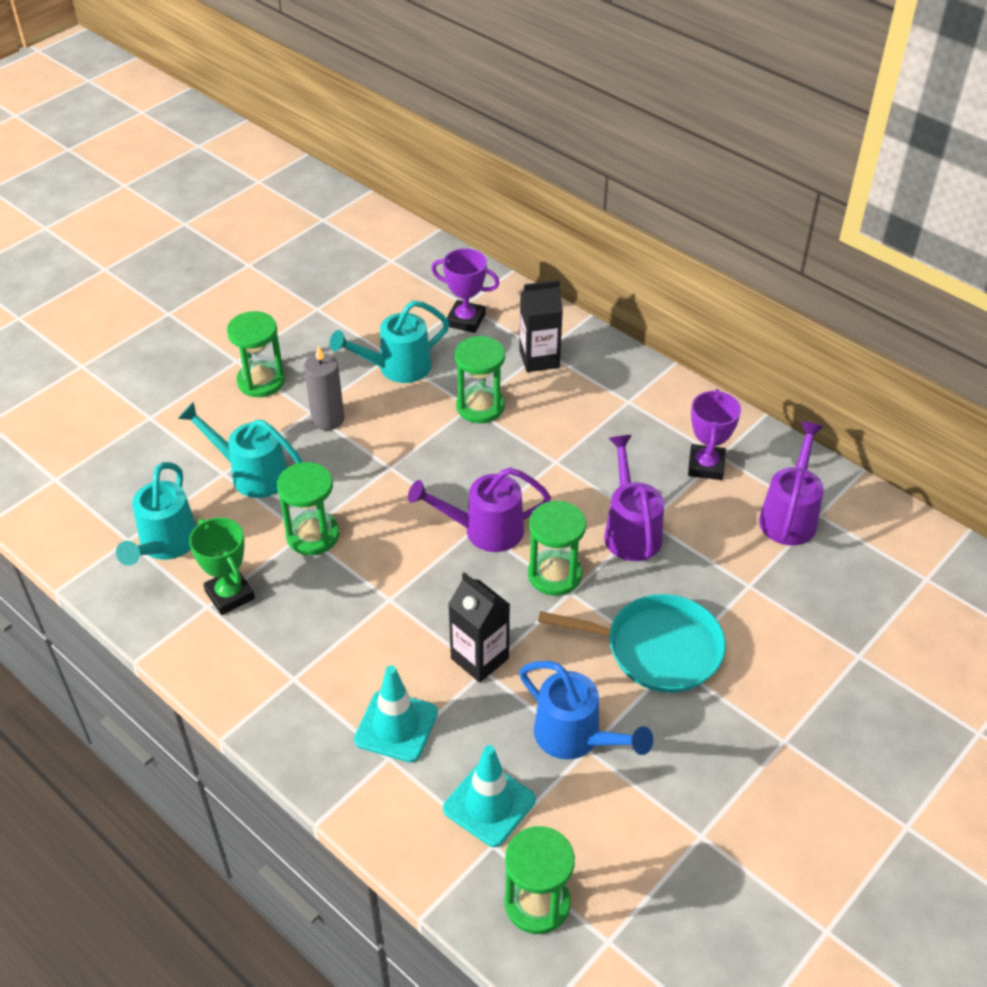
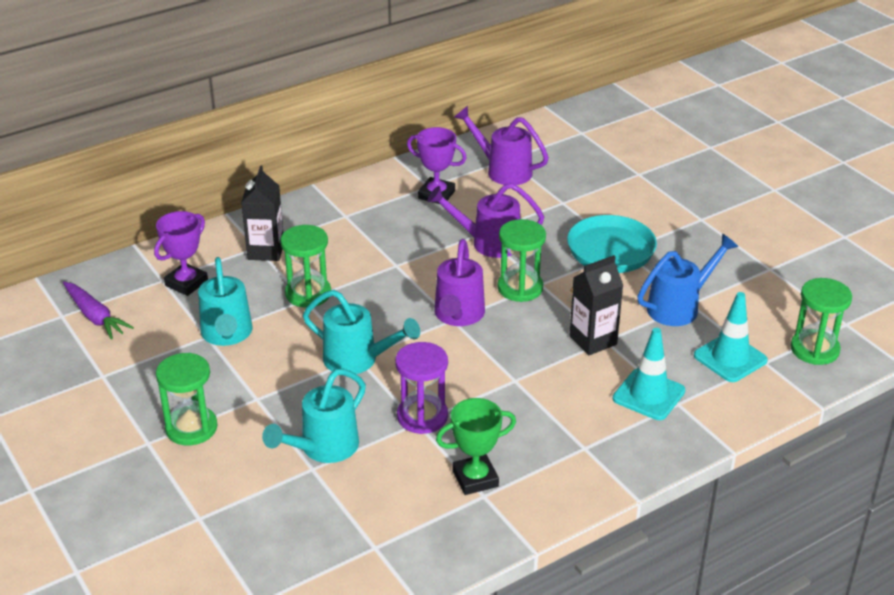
camera: 75 degrees left, 10 degrees down
(165, 545) = (393, 519): turquoise watering can -> turquoise watering can (357, 360)
(312, 535) = (422, 416): green hourglass -> purple hourglass
(328, 419) = (273, 388): grey candle -> none
(396, 279) = (95, 316): none -> purple carrot

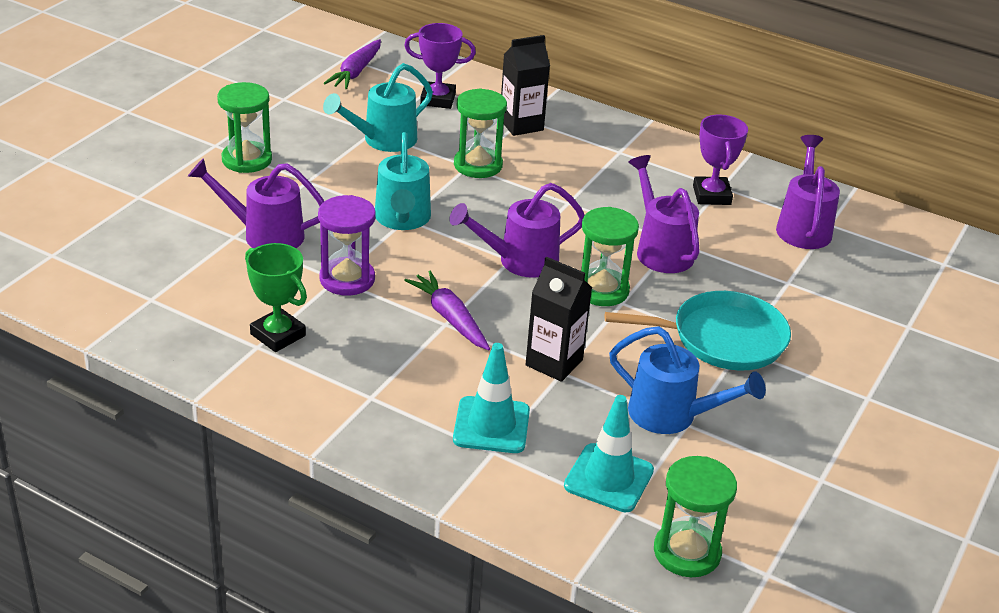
camera: 60 degrees right, 0 degrees up
(323, 448) = (265, 235): turquoise watering can -> purple watering can
(509, 375) = (450, 318): none -> purple carrot

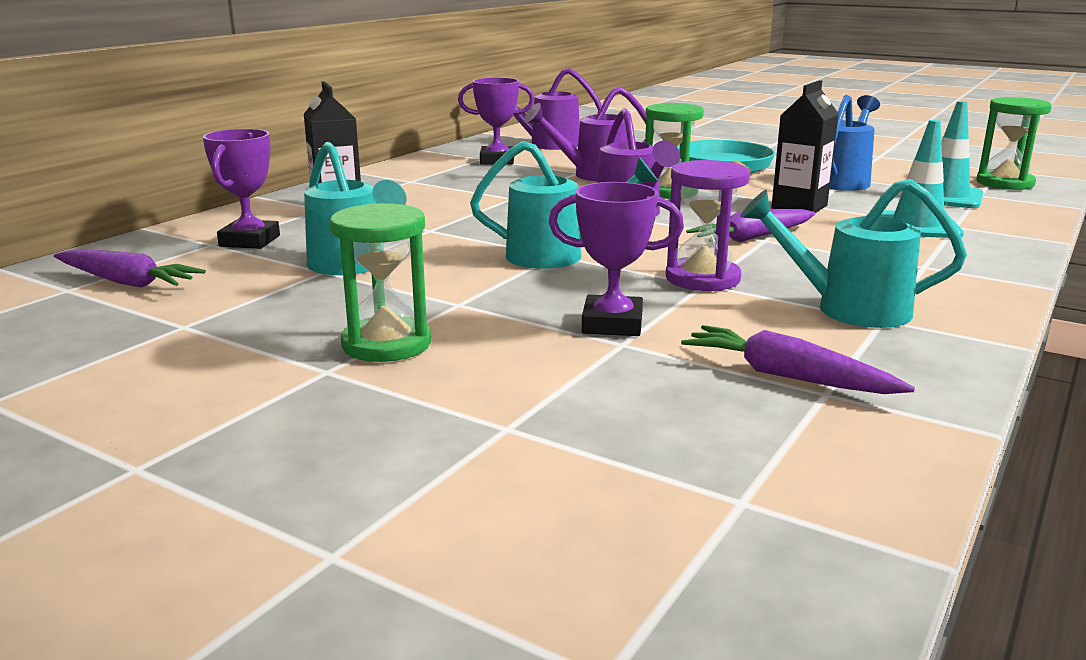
camera: 85 degrees left, 15 degrees down
(175, 289) = (787, 376): none -> purple carrot
(265, 235) = (612, 324): purple watering can -> purple trophy
(278, 335) = (849, 309): green trophy -> turquoise watering can
(478, 165) = (429, 226): green hourglass -> none

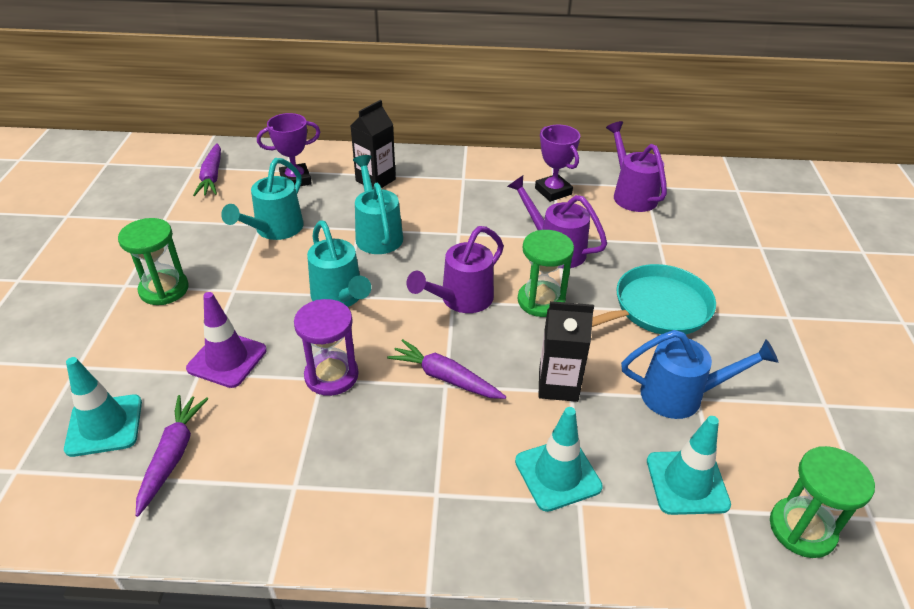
camera: 60 degrees right, 20 degrees up
(612, 324) = (227, 359): purple trophy -> purple traffic cone
(683, 416) = (104, 425): none -> turquoise traffic cone
(849, 309) = (306, 464): turquoise watering can -> turquoise watering can (377, 234)

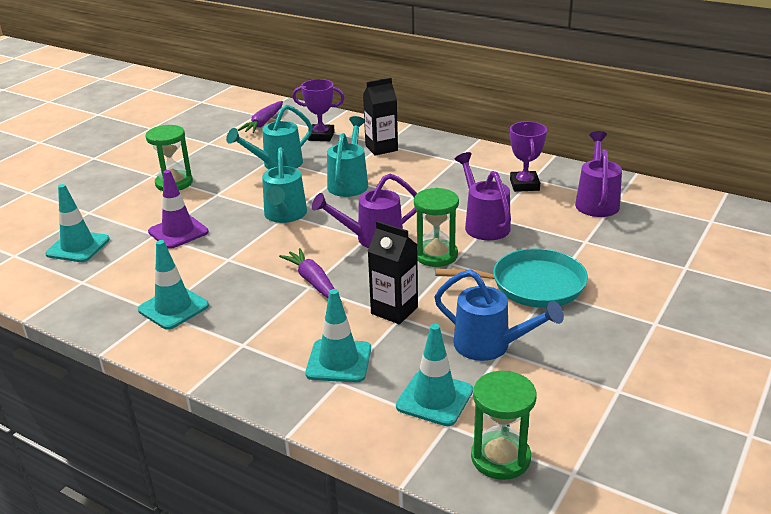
camera: 30 degrees right, 10 degrees down
(172, 456) = (102, 273): purple carrot -> none
(310, 473) = (173, 308): none -> turquoise traffic cone
(331, 375) = (236, 259): purple hourglass -> none

